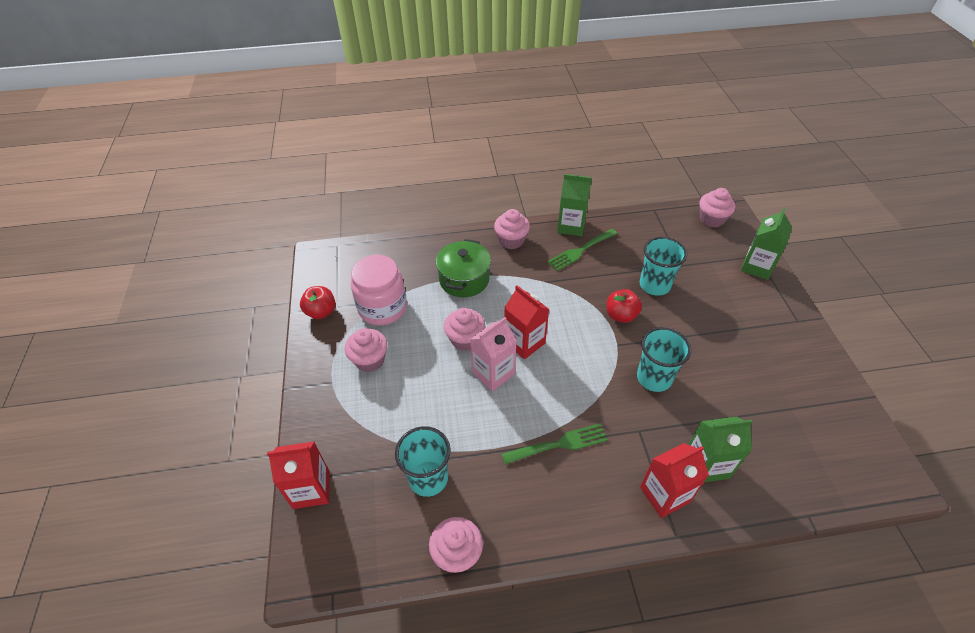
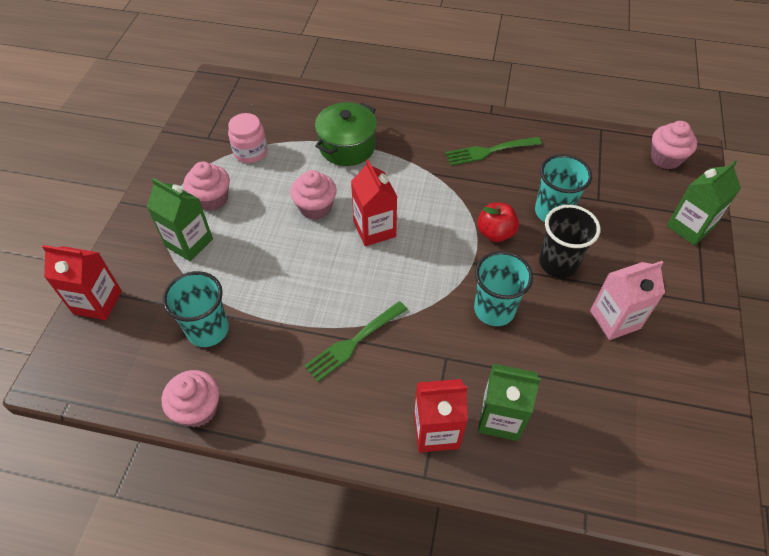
camera: 20 degrees right, 5 degrees up
(321, 312) = (190, 138): red apple -> none
(382, 308) = (250, 152): pink jar -> pink jar, size x0.64
(493, 373) = (325, 250): pink carton -> pink carton (615, 319)
(511, 240) = (419, 120): pink cupcake -> none
(559, 444) = (353, 342): green fork -> green fork turned 135 degrees clockwise
(571, 226) = (493, 122): green carton -> green carton (189, 243)
(680, 324) = (558, 263): none -> black cup

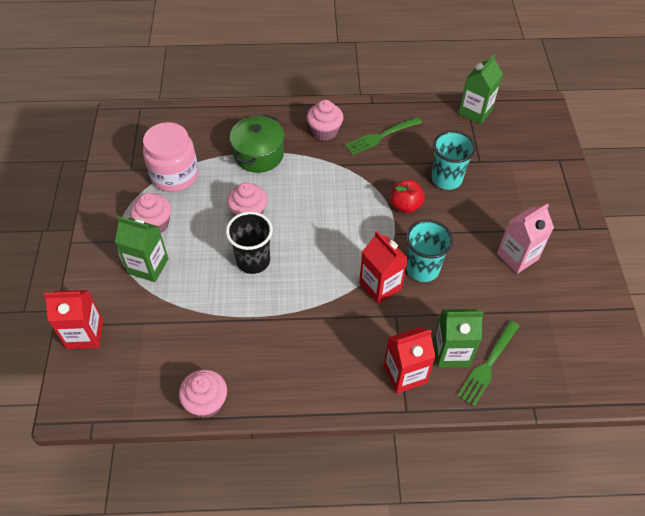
camera: 15 degrees left, 0 degrees up
(208, 330) = (191, 336): turquoise cup -> none
(250, 152) = (174, 175): pink jar -> pink jar, size x1.56
(353, 342) = (317, 319): green fork -> green fork (488, 365)
(374, 229) = (305, 222): red carton -> red carton (380, 286)
(558, 263) = (462, 220): black cup -> black cup (253, 261)
(665, 158) = (523, 116): pink cupcake -> pink cupcake (324, 131)
(689, 227) = (555, 170): green carton -> green carton (475, 111)

